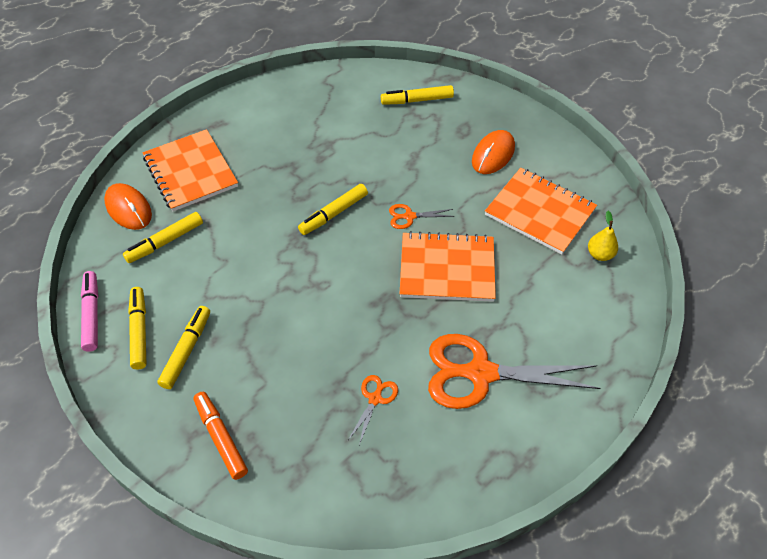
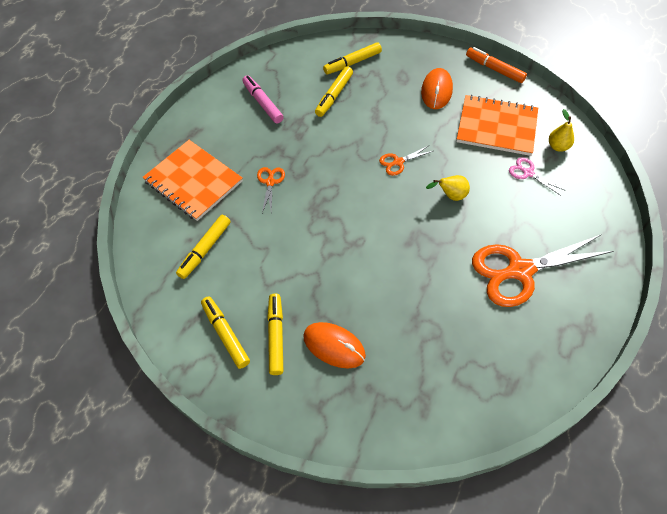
camera: 20 degrees left, 5 degrees up
(92, 314) = (175, 335): pink marker -> pink marker (262, 103)
(128, 209) = (155, 231): orange mouse -> orange mouse (334, 346)
(221, 438) = (345, 398): orange marker -> orange marker (494, 69)
(333, 214) = (336, 179): yellow marker -> yellow marker (334, 95)
(375, 399) = (451, 320): orange scissors -> orange scissors (270, 182)
(447, 269) = (450, 196): orange notebook -> yellow pear
(548, 272) = (528, 173): none -> pink scissors

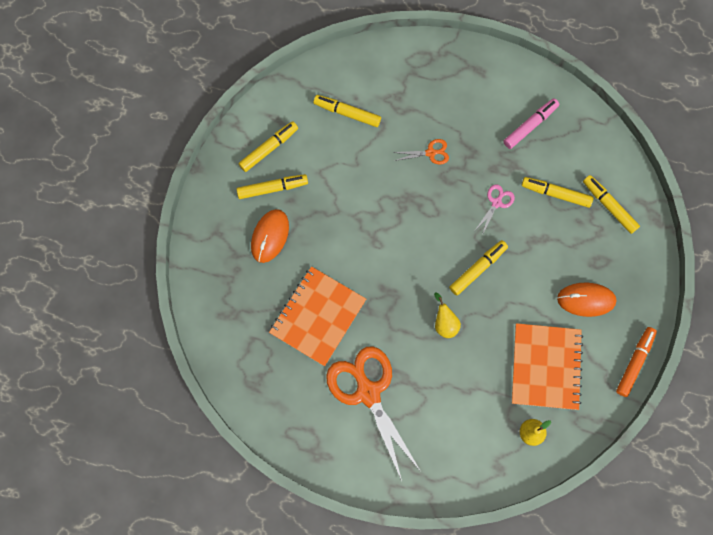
camera: 80 degrees right, 15 degrees up
(193, 181) = (419, 85): orange notebook -> orange notebook (318, 316)
(398, 162) = (477, 269): orange scissors -> yellow marker
(528, 173) = (488, 400): pink scissors -> pink scissors (496, 203)

